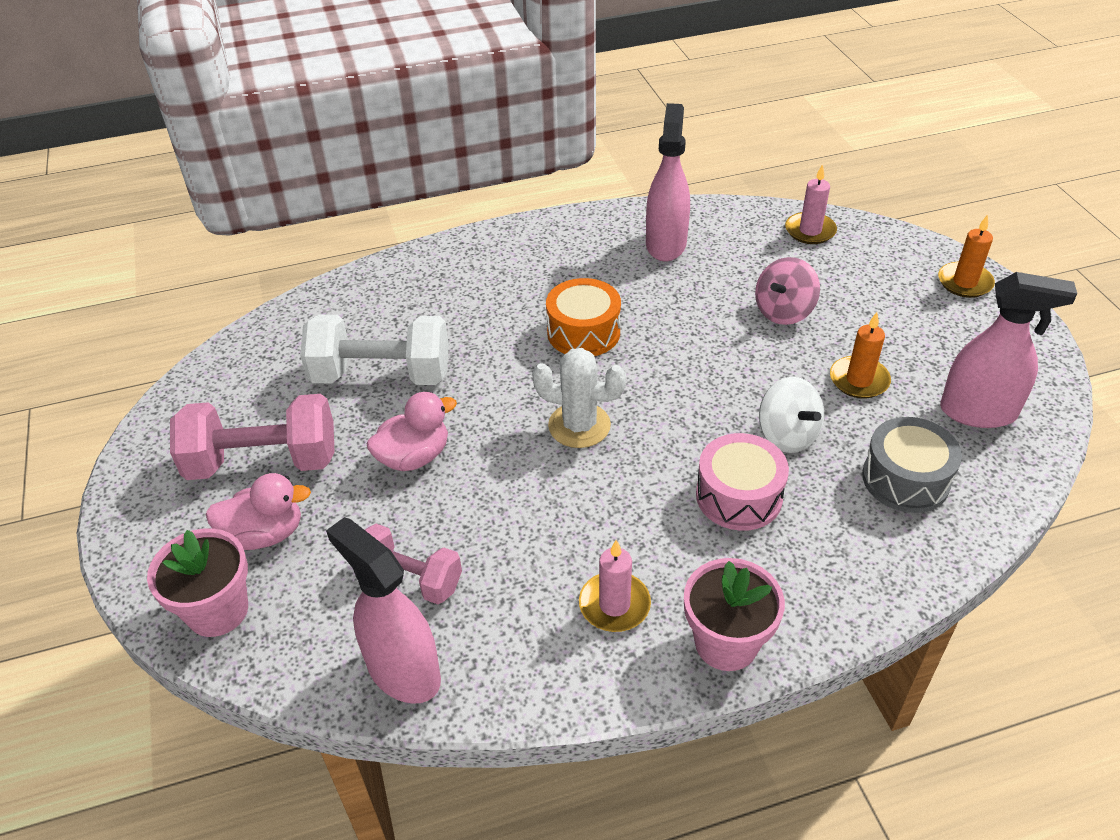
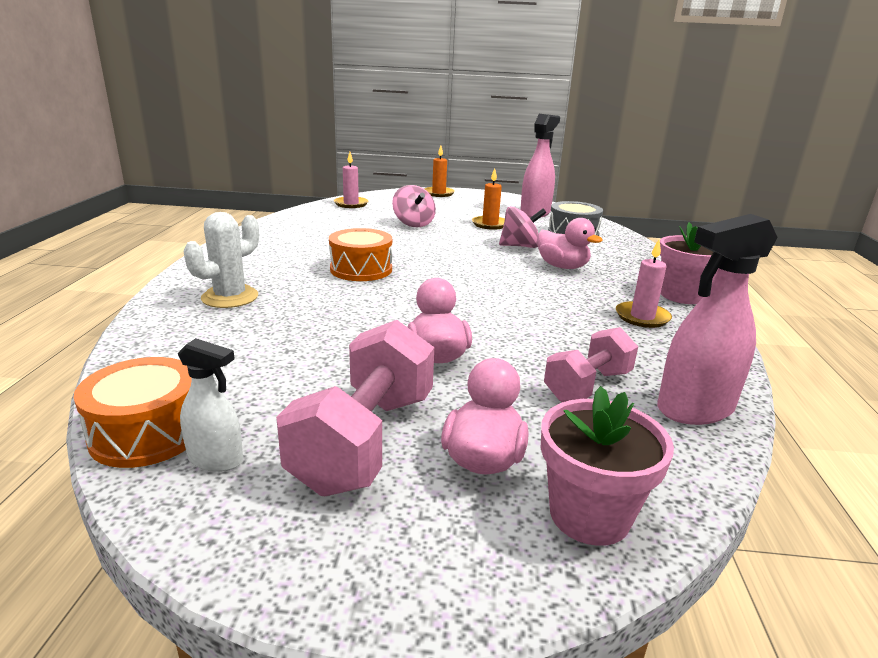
camera: 70 degrees left, 20 degrees down
(217, 401) = (216, 459): none -> white spray bottle
(234, 357) = (147, 433): none -> orange drum
(381, 375) = (307, 350): white dumbbell -> none
(579, 425) = (460, 291): white cactus -> white cactus (230, 297)
(666, 244) = (304, 231): pink spray bottle -> none
(738, 496) = (562, 267): pink drum -> pink duck
(787, 435) = (520, 246): white spinning top -> pink spinning top

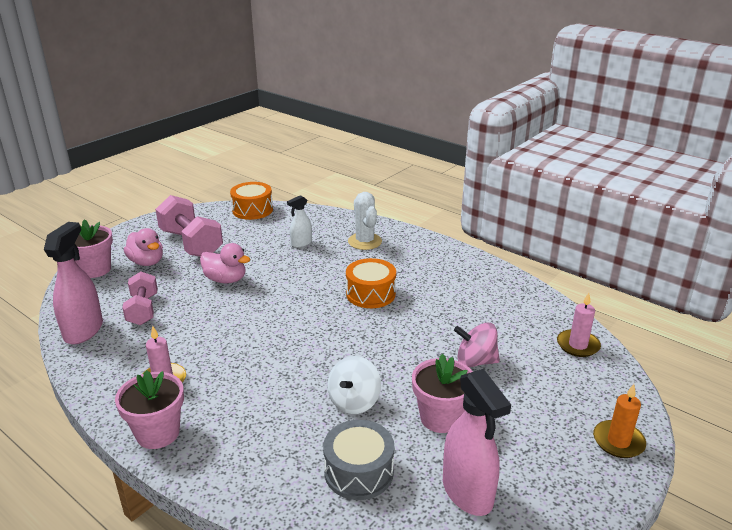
camera: 125 degrees right, 5 degrees up
(216, 459) = (220, 218): white spray bottle -> white spray bottle (301, 243)
(490, 224) = (440, 418): orange candle -> pink flower pot
(520, 246) = (354, 401): pink spinning top -> white spinning top
(562, 267) = (282, 399): pink duck -> none

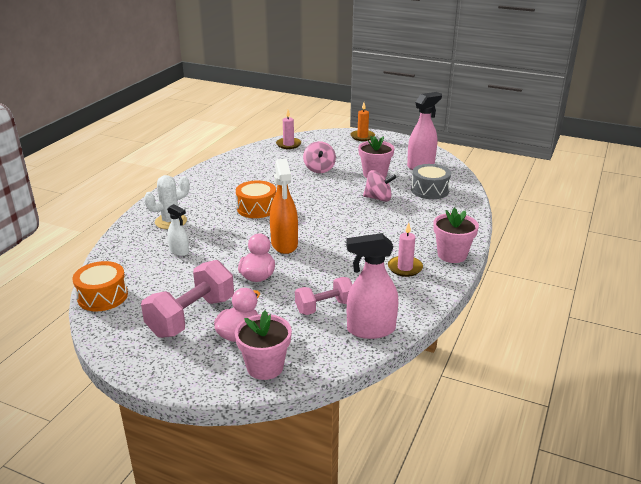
camera: 105 degrees left, 0 degrees up
(275, 302) = (284, 244): none -> orange spray bottle
(354, 401) = (378, 198): white spinning top -> pink spinning top

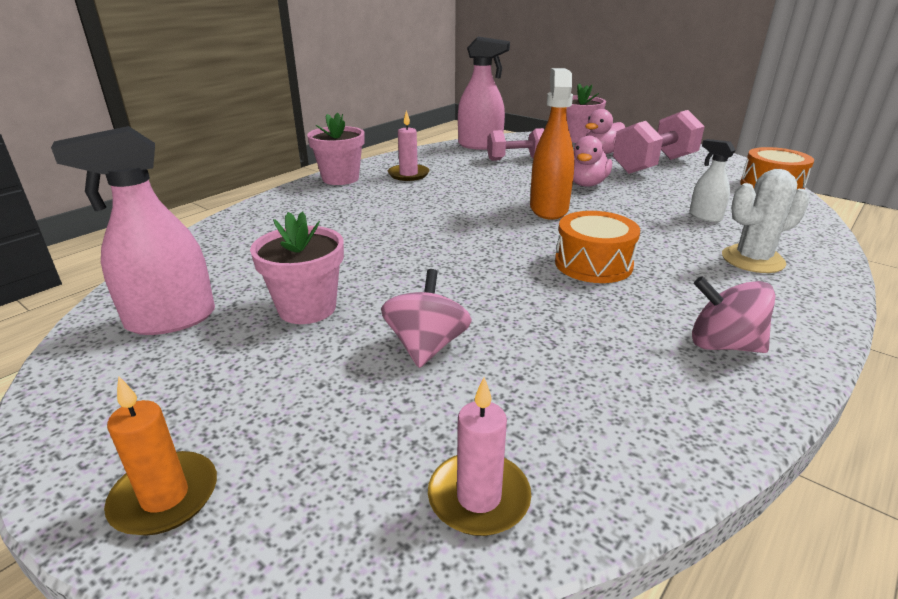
camera: 165 degrees left, 0 degrees up
(378, 198) = (356, 254): pink spinning top -> pink spinning top (723, 345)
(430, 190) = (246, 257): grey drum -> none

